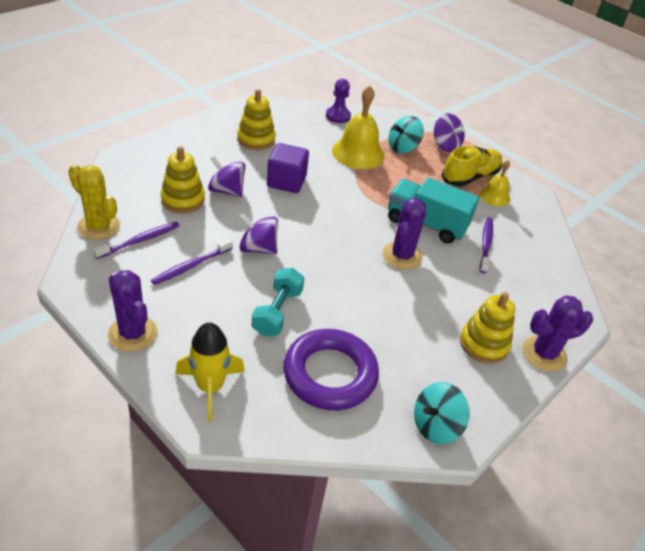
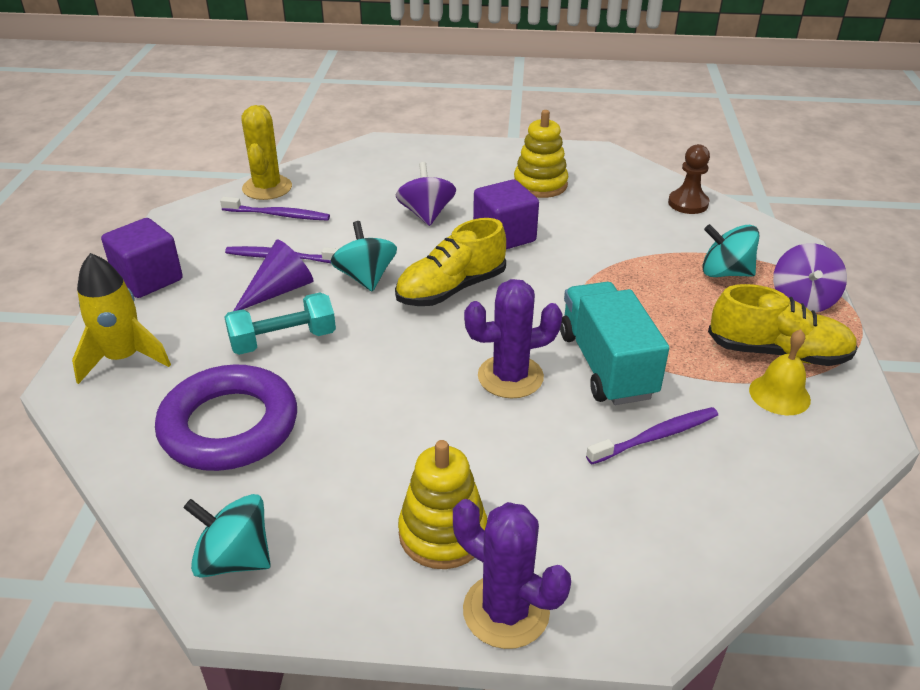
camera: 55 degrees right, 5 degrees down
(133, 333) = (148, 279): purple cactus -> purple cube
(183, 200) = (371, 202): yellow stacking toy -> none
(225, 286) = (279, 291): none -> purple cone
(258, 248) = (365, 277): purple spinning top -> turquoise spinning top
(309, 228) = (451, 289): none -> yellow shoe
(338, 116) = (688, 203): purple pawn -> brown pawn
(358, 153) = (647, 250): yellow bell -> none

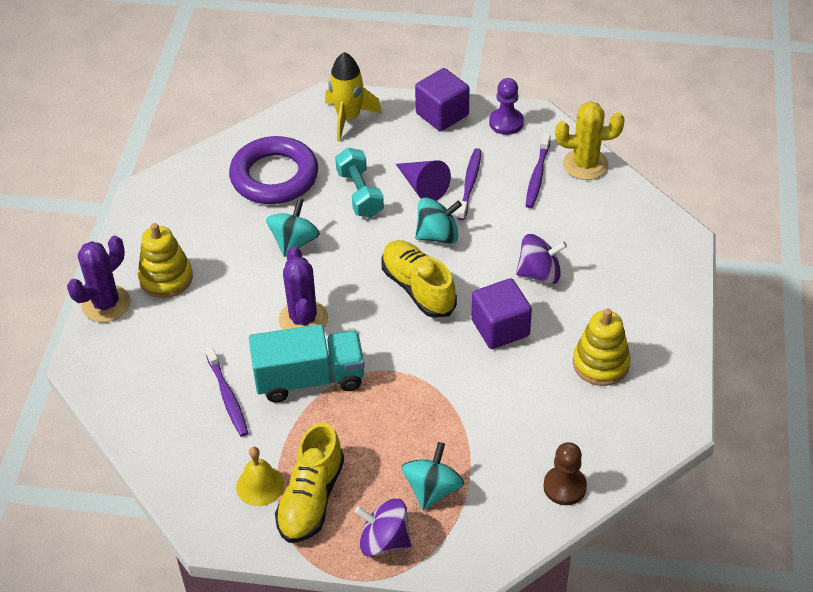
camera: 95 degrees right, 10 degrees up
(182, 234) = (506, 122): none -> purple pawn
(234, 559) = (167, 191): turquoise spinning top -> turquoise spinning top (294, 242)

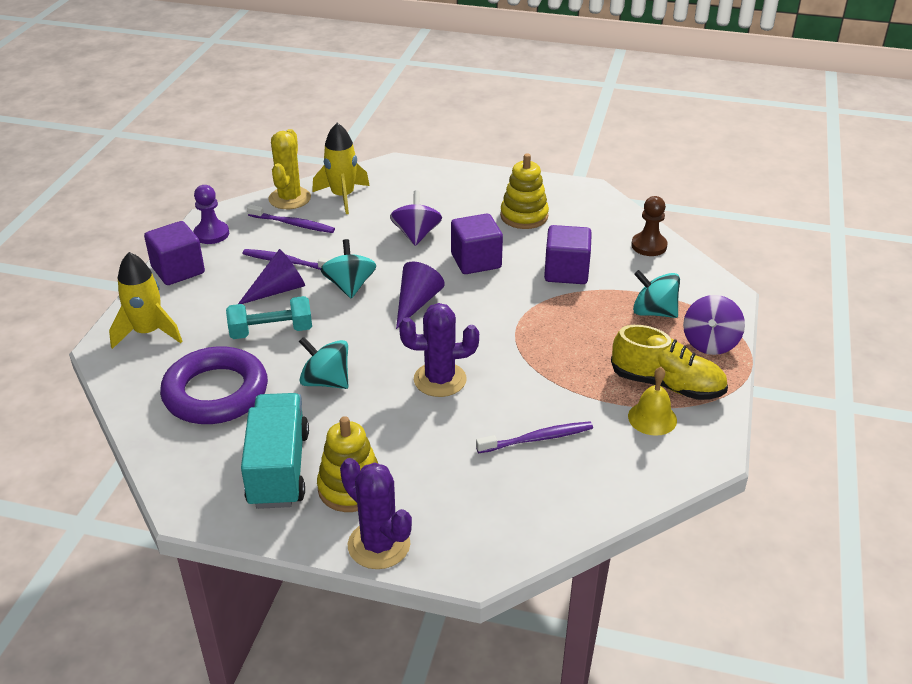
camera: 85 degrees left, 10 degrees down
(309, 379) = (520, 379): turquoise truck -> turquoise truck (279, 469)
(418, 288) = (416, 303): yellow shoe -> purple cone
(494, 408) = (566, 272): none -> purple cube
(600, 204) = (343, 196): none -> yellow rocket

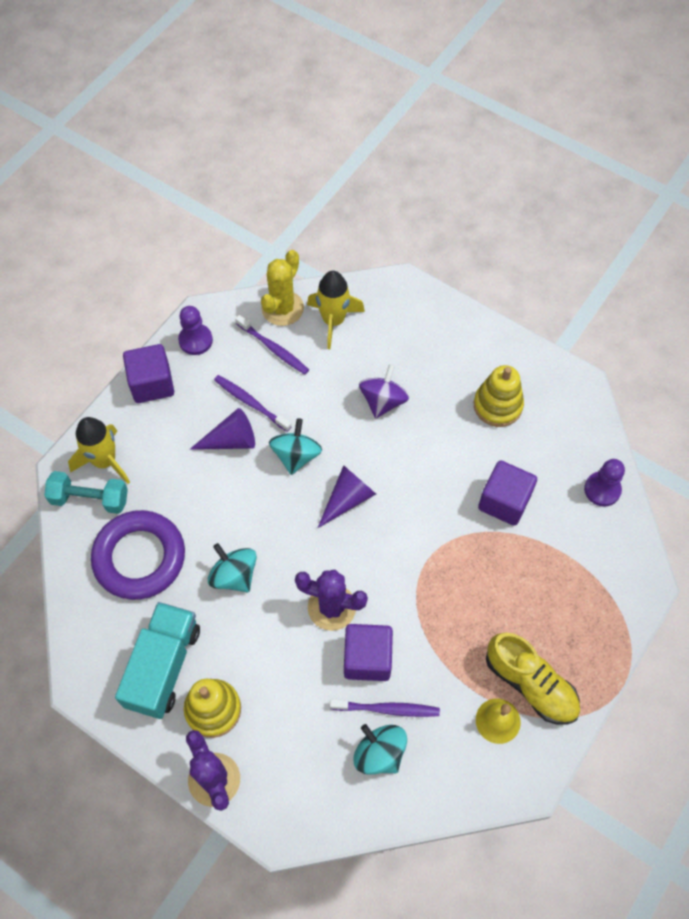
camera: 20 degrees right, 25 degrees up
(271, 331) = (208, 495): turquoise dumbbell -> turquoise dumbbell (90, 499)
(476, 261) = (425, 458): purple cube -> purple cube (367, 658)
(649, 246) = (602, 489): brown pawn -> purple pawn
(653, 312) = (563, 585): turquoise spinning top -> turquoise spinning top (379, 753)
(710, 343) = (596, 644): purple spinning top -> none

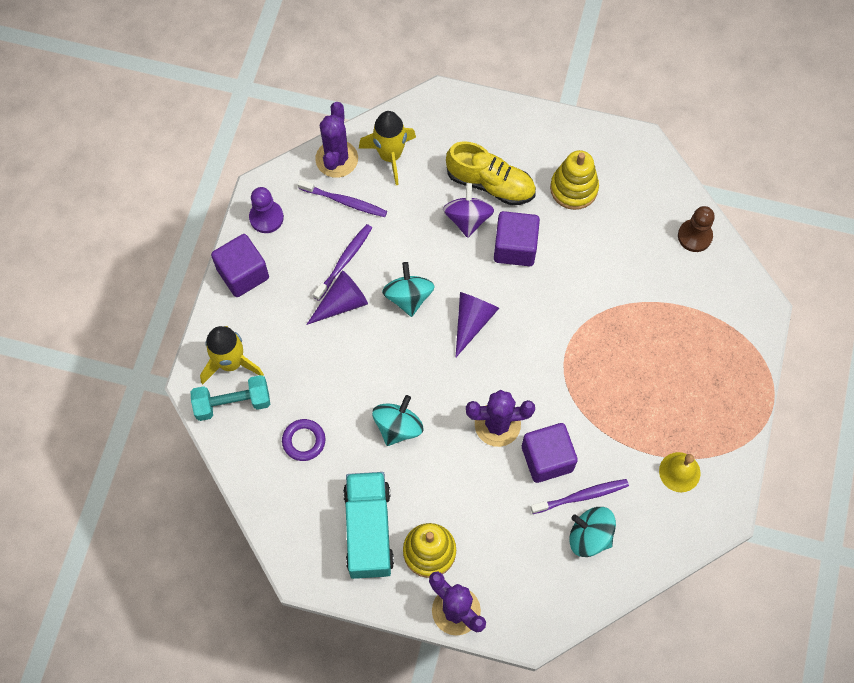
camera: 20 degrees left, 5 degrees up
(139, 558) = (304, 441): purple ring -> purple ring, size x0.48
(234, 575) = (398, 427): turquoise spinning top -> turquoise spinning top turned 90 degrees clockwise
(250, 402) = (344, 261): purple toothbrush -> purple toothbrush turned 105 degrees clockwise
(282, 308) = (336, 159): yellow cactus -> purple cactus
(504, 501) = (613, 276): purple cube -> purple cube (515, 247)
(530, 684) = (695, 430): yellow shoe -> yellow shoe (490, 184)
(602, 489) = (694, 236): purple pawn -> brown pawn

